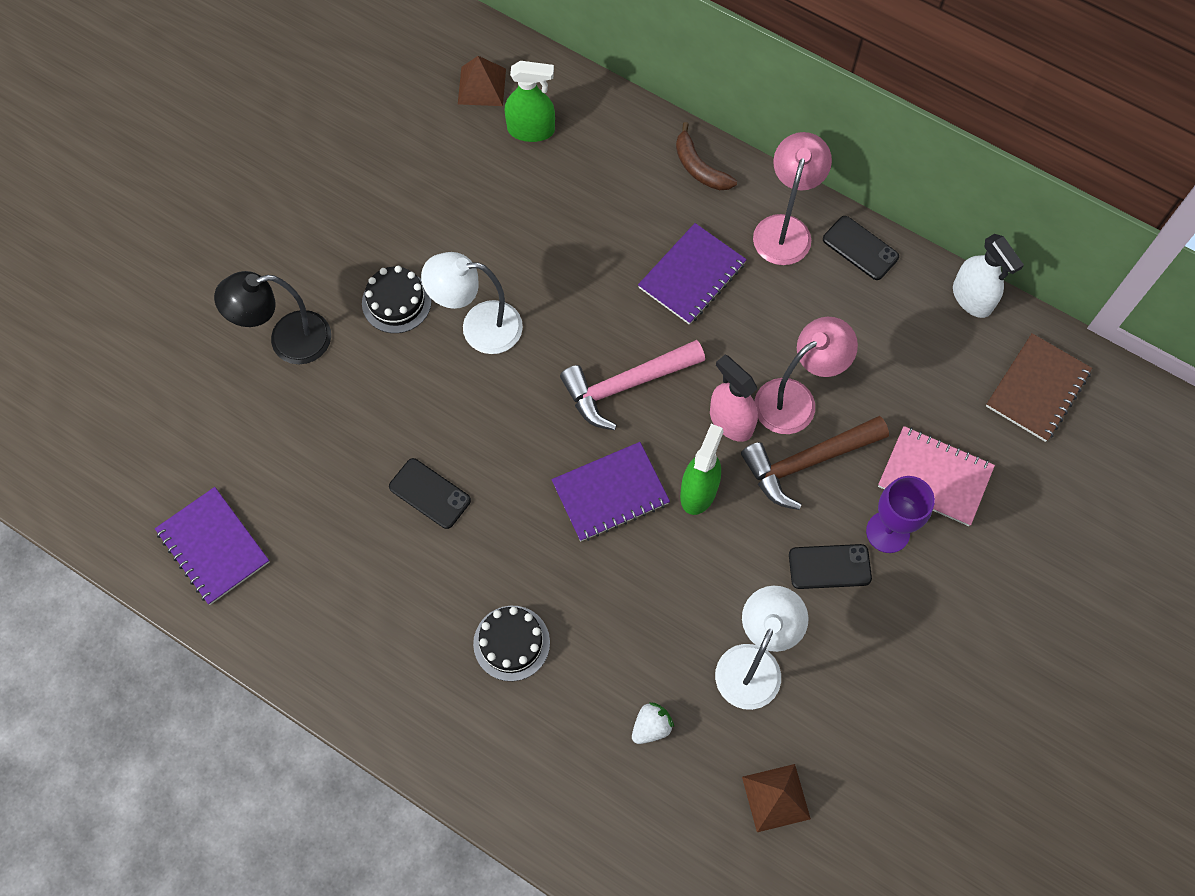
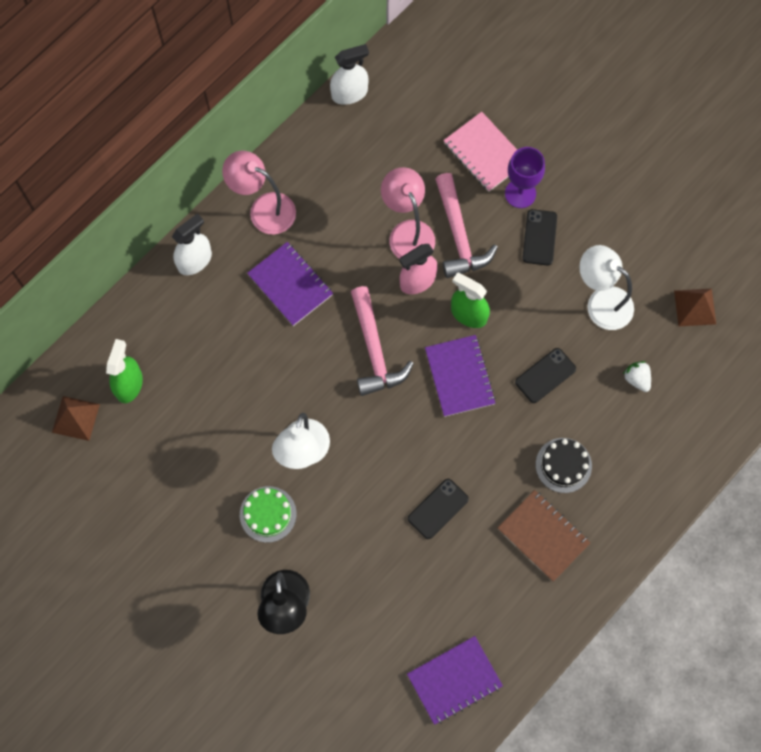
camera: 80 degrees left, 5 degrees up
(396, 302) = (268, 514): black cake -> green cake
(699, 168) = (195, 260): brown banana -> white spray bottle
(807, 462) = (459, 235): brown hammer -> pink hammer
(860, 248) = (292, 159): black phone -> black phone (545, 375)
(935, 477) = (484, 153): pink notebook -> pink notebook turned 75 degrees counterclockwise
(1037, 389) = (429, 69): brown notebook -> brown notebook (543, 536)

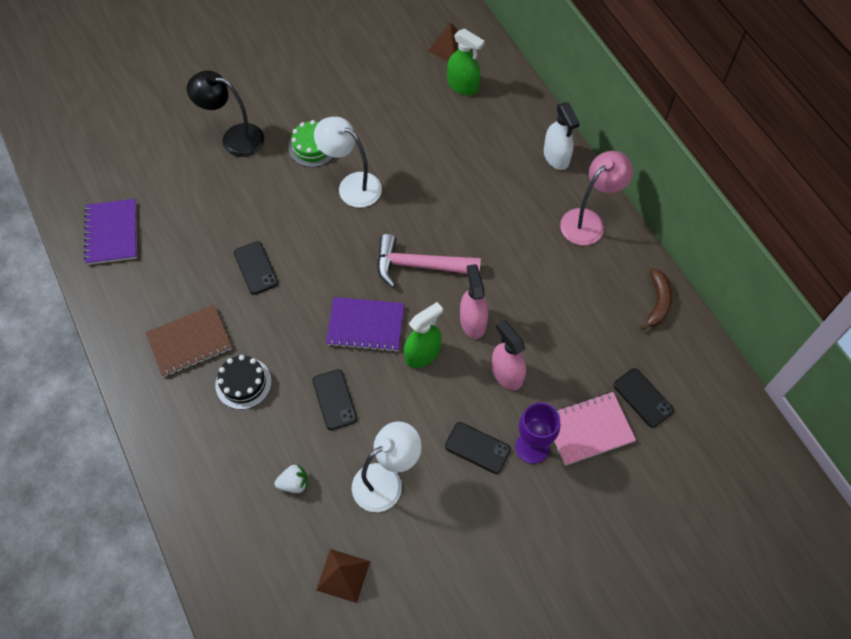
camera: 110 degrees right, 10 degrees down
(290, 285) = (507, 220): purple notebook -> none
(334, 127) = (657, 302): none -> brown banana
(349, 93) = (691, 327): white spray bottle -> none
(407, 232) = (525, 330): pink lamp -> none
(436, 117) = (643, 397): none -> black phone
(459, 235) = (506, 374): pink hammer -> pink spray bottle

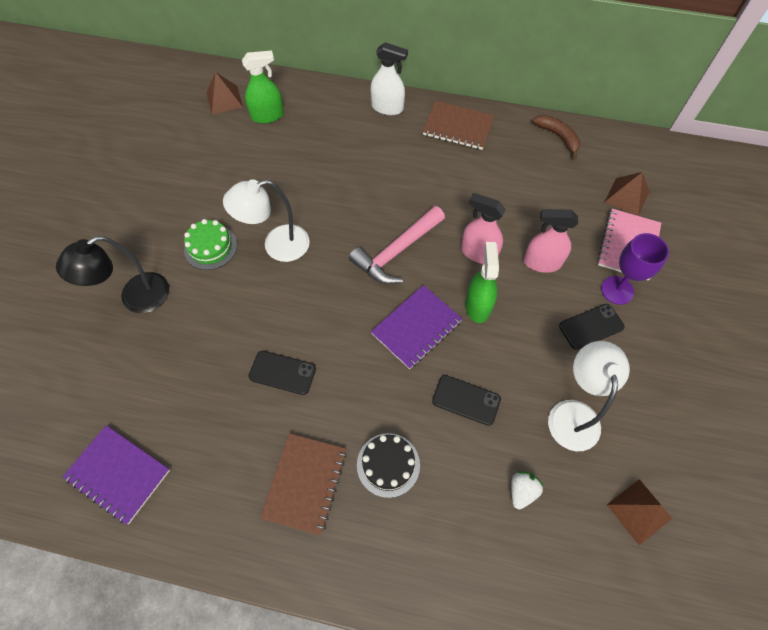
camera: 50 degrees left, 0 degrees up
(588, 221) = (458, 127): pink lamp -> brown notebook
(643, 397) = (627, 196): black phone -> brown pyramid

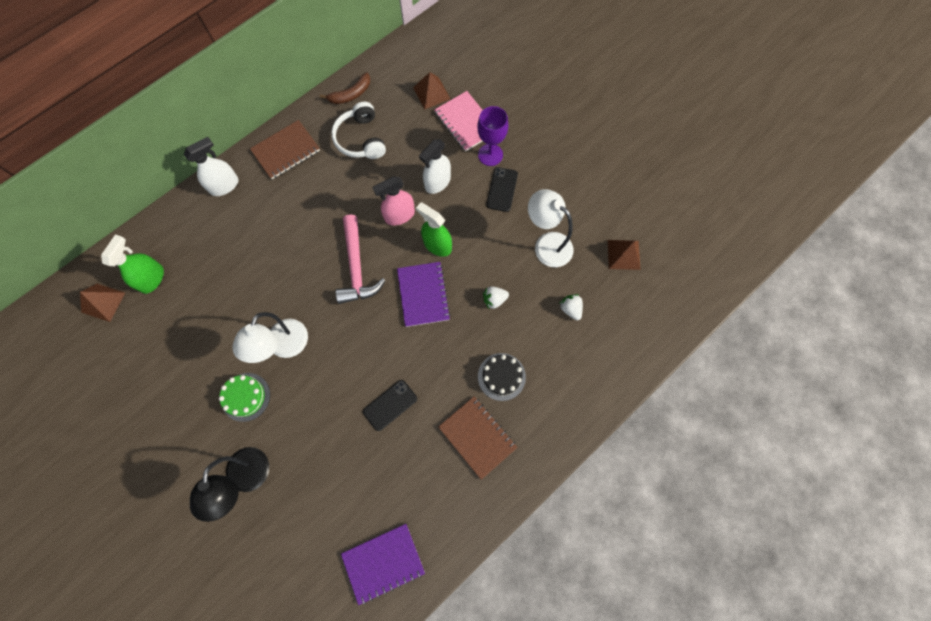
camera: 55 degrees left, 10 degrees up
(466, 400) = (494, 300): black phone -> white strawberry
(523, 172) = (361, 139): none -> white headphones
(541, 262) = (437, 182): pink spray bottle -> white spray bottle
(558, 137) = (351, 94): brown banana -> brown banana turned 150 degrees clockwise

